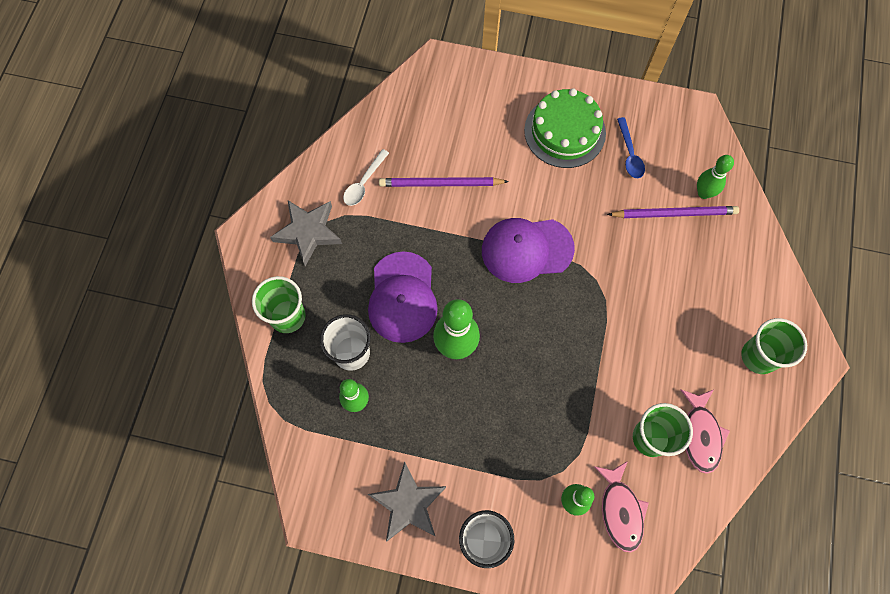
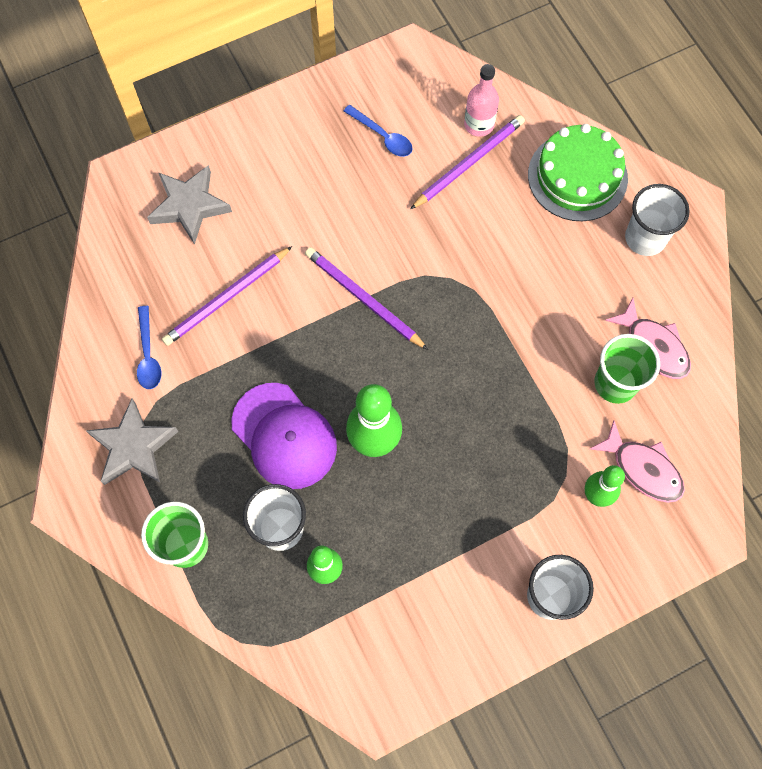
camera: 40 degrees left, 0 degrees up
(364, 183) = (148, 355): white spoon -> blue spoon
(408, 504) = (456, 622): grey star -> grey star (189, 206)
(526, 249) = (363, 299): purple cap -> purple pencil
(564, 131) = (304, 159): green cake -> green cake (577, 176)
(703, 193) = (479, 124): green bowling pin -> pink bottle
(758, 356) = (645, 238): green cup -> white cup

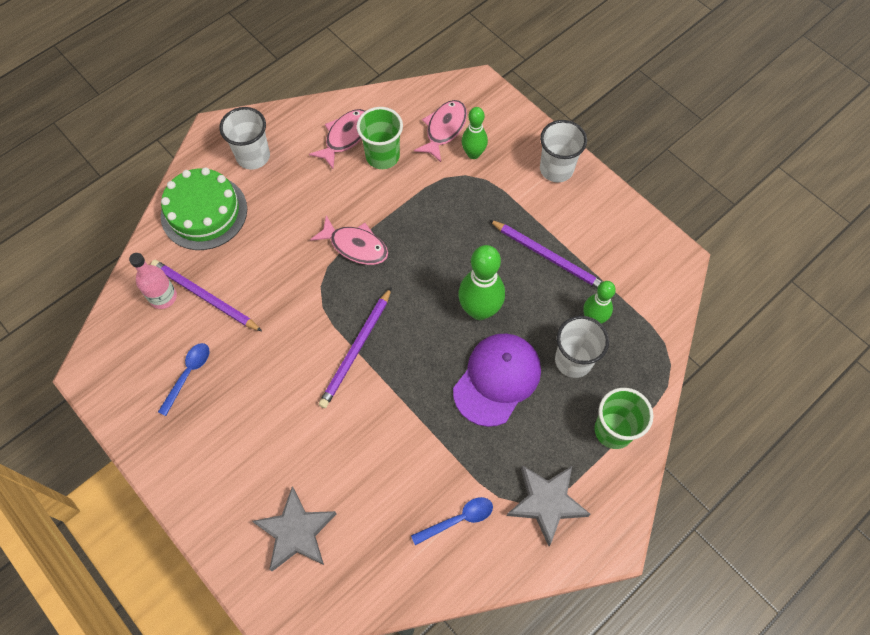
camera: 105 degrees left, 5 degrees down
(226, 298) = (384, 466): purple pencil -> purple pencil (548, 257)
(494, 325) = (355, 246): none -> pink fish

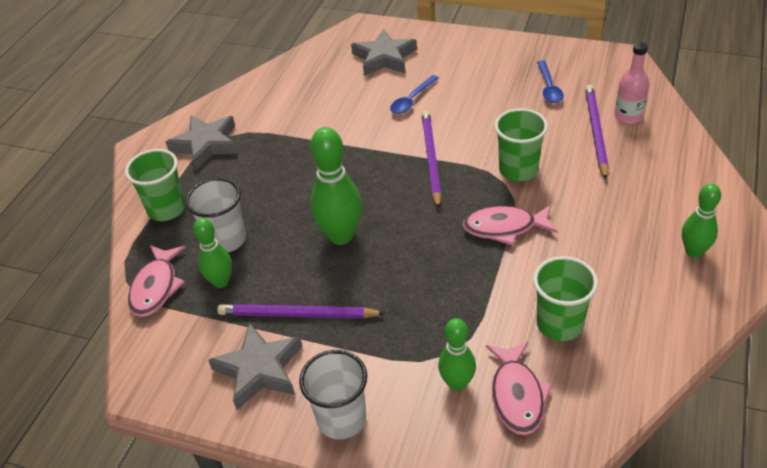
camera: 155 degrees right, 20 degrees down
(204, 212) = (676, 184): green cake -> none
(204, 296) = (596, 132): purple pencil -> purple pencil turned 90 degrees counterclockwise
(253, 156) = (694, 251): white cup -> green bowling pin
(299, 294) = (518, 170): none -> green cup
(345, 137) = (622, 323): pink fish -> pink fish (156, 287)
(458, 519) = (271, 109): blue spoon -> blue spoon (412, 100)
(497, 379) = (291, 195): purple cap -> none
(594, 229) = (259, 369): none -> grey star

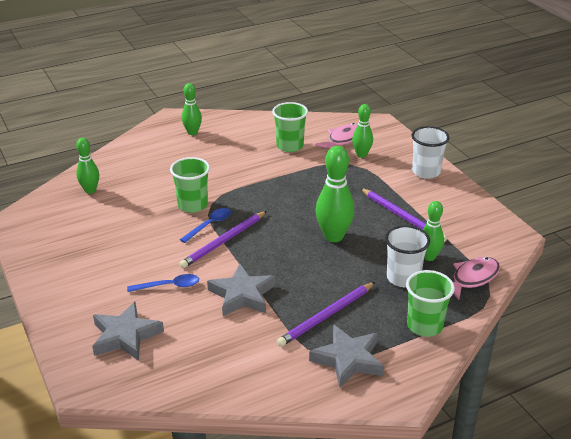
camera: 140 degrees left, 10 degrees down
(259, 369) = (446, 207): grey star -> grey star (242, 295)
(504, 228) = (248, 187): pink fish -> none
(549, 88) = (87, 233): blue spoon -> blue spoon (209, 225)
(596, 132) = (121, 195): purple pencil -> purple pencil (326, 316)
(628, 116) = (90, 190): pink bottle -> green bowling pin

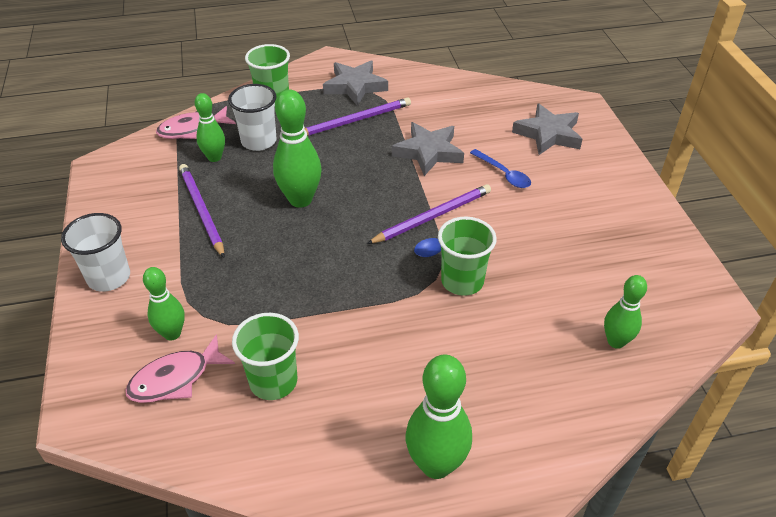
camera: 165 degrees left, 10 degrees up
(169, 286) = (503, 174): blue spoon -> blue spoon turned 135 degrees counterclockwise
(192, 132) = (436, 464): green bowling pin -> green bowling pin, size x1.60

